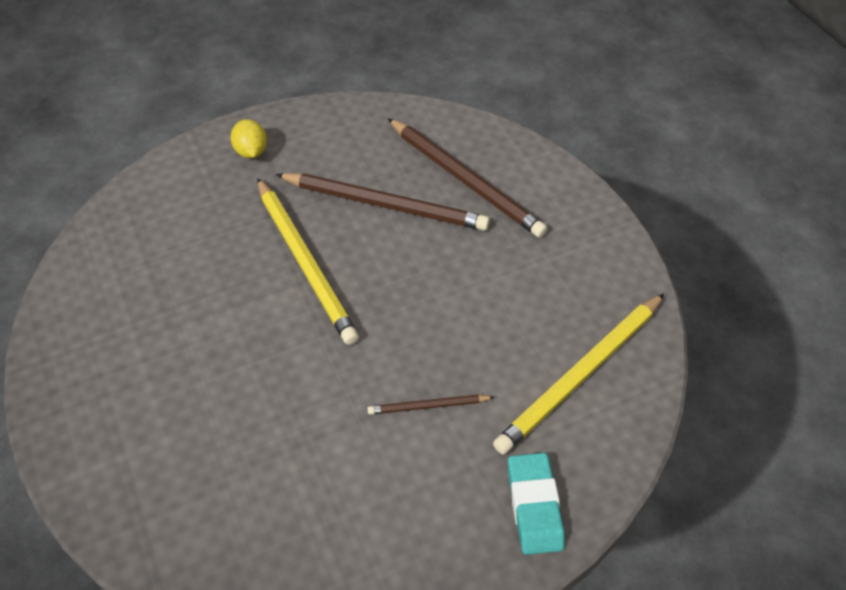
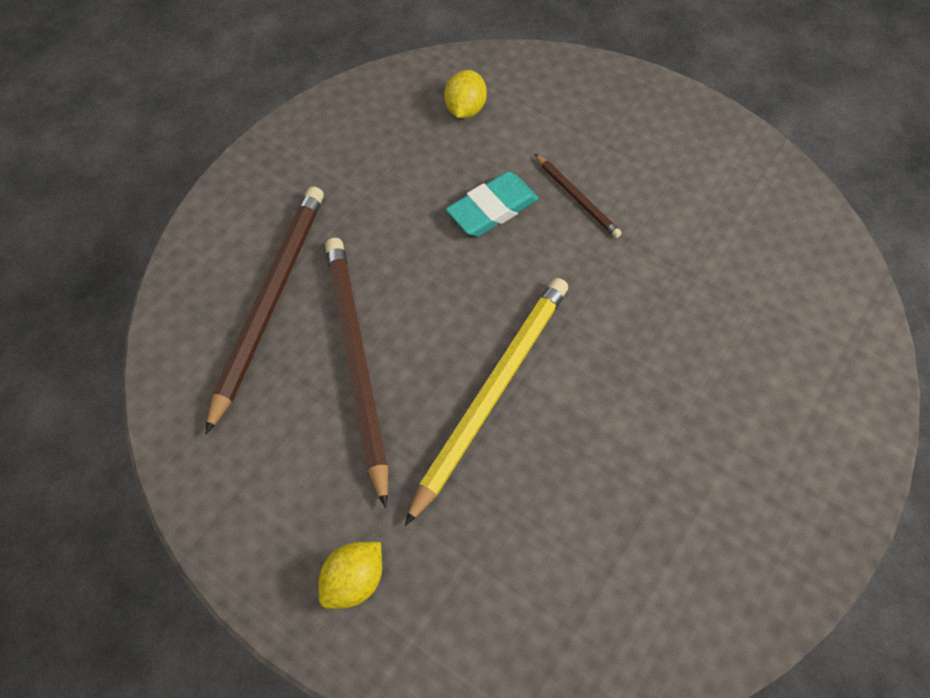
camera: 120 degrees left, 10 degrees up
(534, 506) = (606, 95): turquoise eraser -> turquoise eraser (492, 209)
(581, 375) = (465, 109): yellow pencil -> yellow lemon

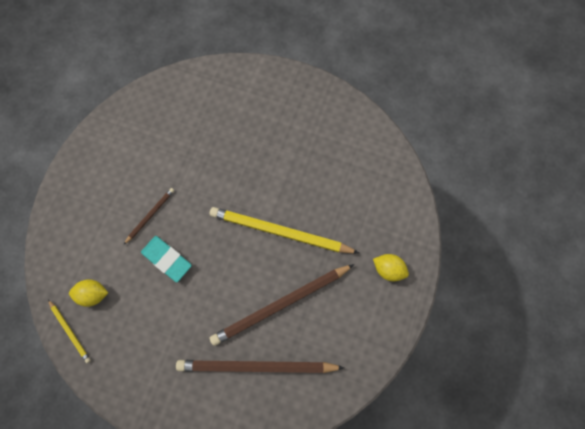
camera: 105 degrees left, 10 degrees up
(419, 78) = (70, 331): none -> yellow pencil

